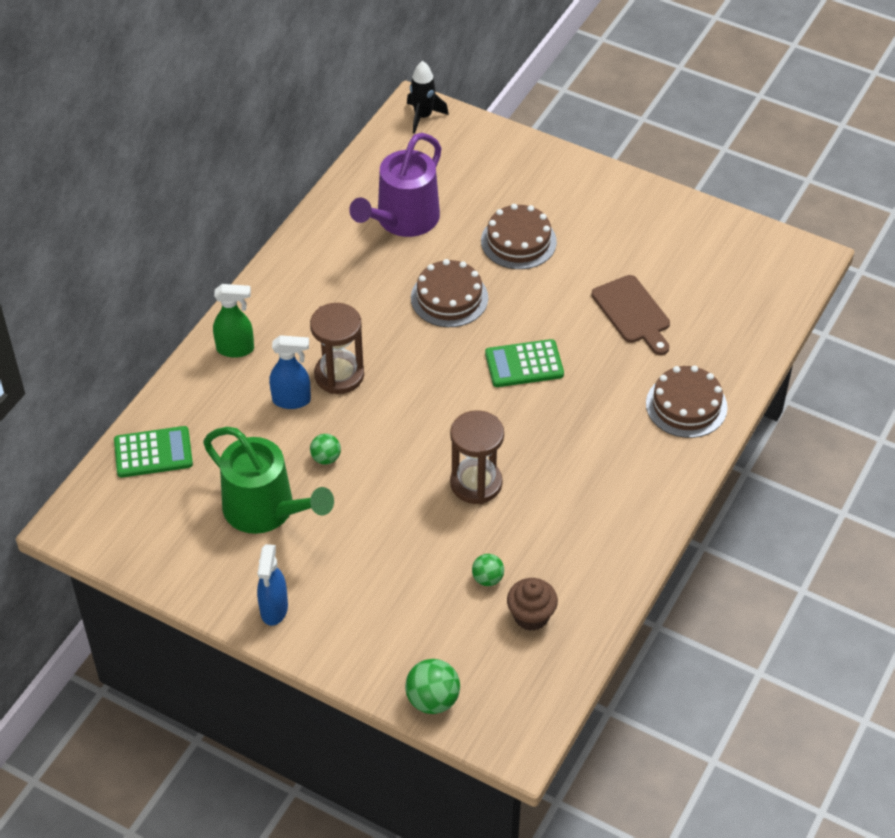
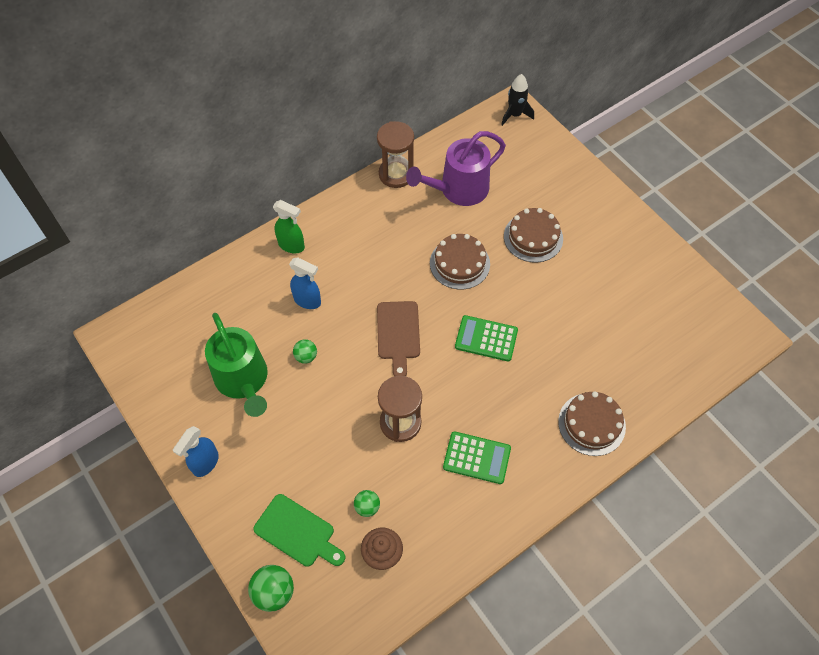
camera: 25 degrees right, 10 degrees up
(153, 453) = (194, 303): green calculator -> green calculator (476, 458)
(339, 375) = (350, 294): brown hourglass -> brown hourglass (396, 174)
(424, 634) = (297, 532): none -> green cutting board
(632, 313) = (589, 328): brown cutting board -> brown cutting board (398, 334)

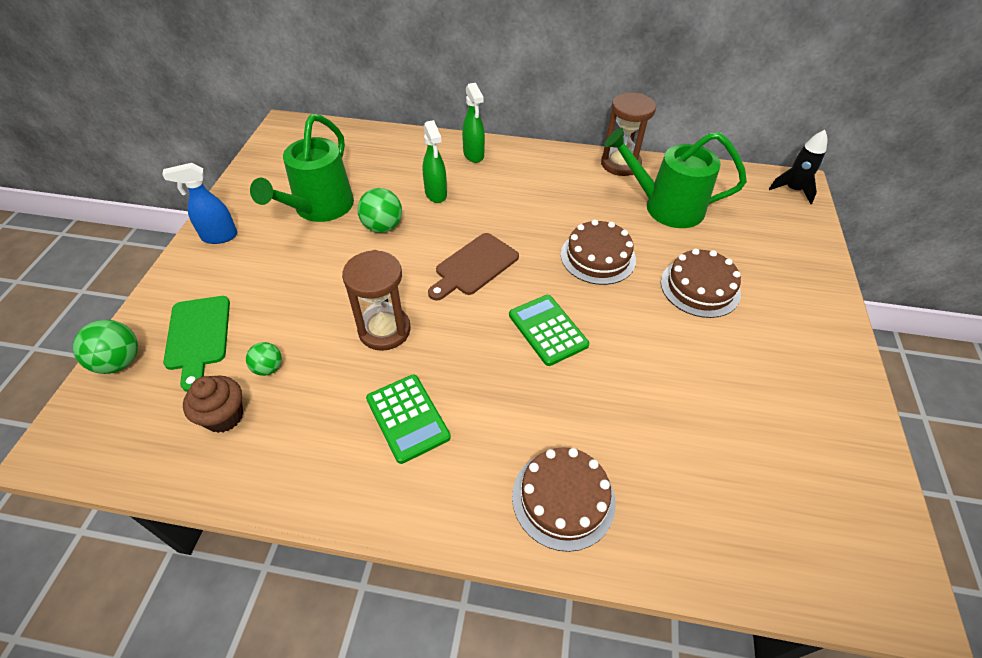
camera: 45 degrees right, 10 degrees down
(306, 356) = (382, 227): green ball -> green ball, size x1.60
(308, 301) = (436, 194): blue spray bottle -> green spray bottle
(459, 190) = (666, 207): purple watering can -> green watering can

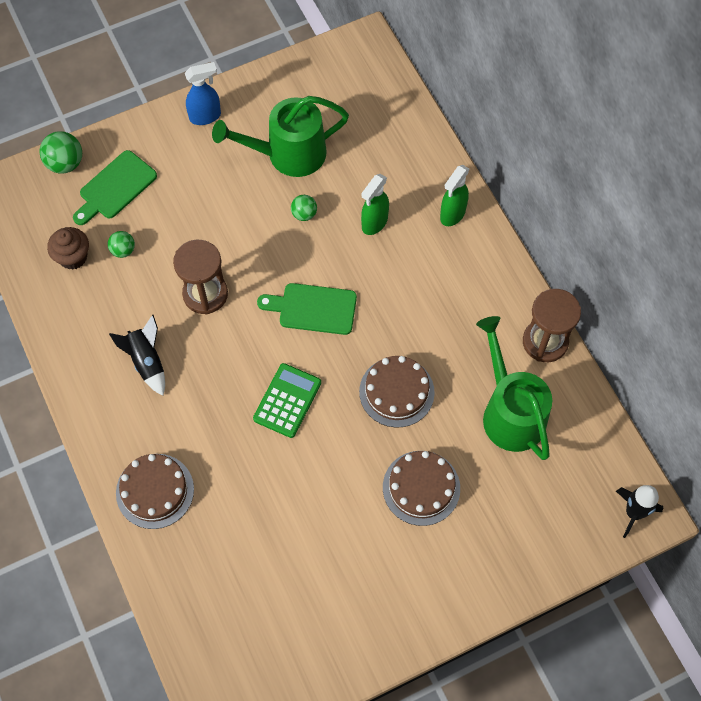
camera: 55 degrees right, 15 degrees up
(219, 237) = (205, 116): blue spray bottle -> blue spray bottle turned 120 degrees clockwise
(382, 227) = (304, 214): green ball -> green ball, size x0.62
(407, 418) = (147, 361): green calculator -> black rocket
(474, 266) = (313, 308): brown cutting board -> green cutting board

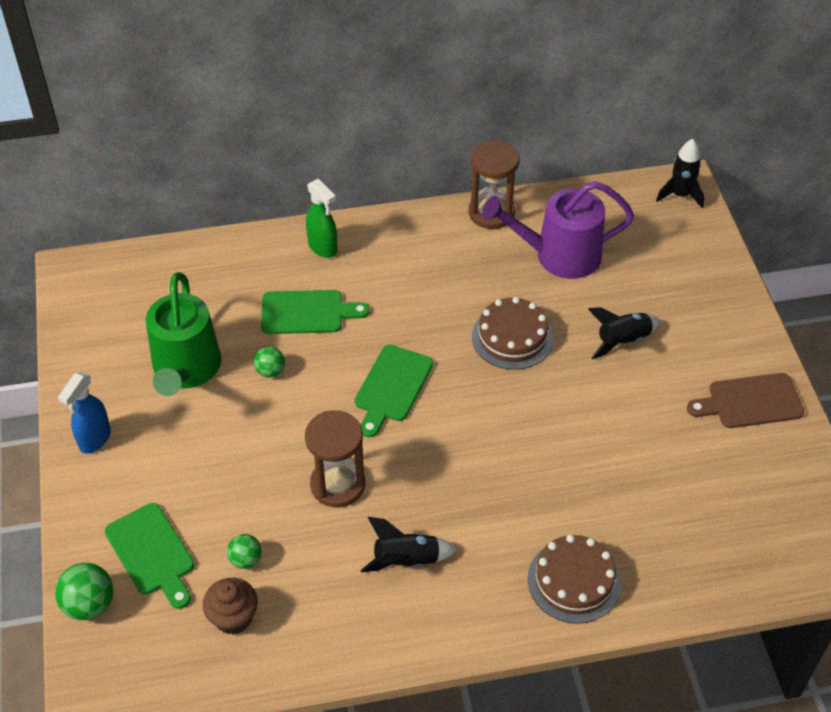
camera: 75 degrees left, 15 degrees down
(205, 116) = (94, 439): blue spray bottle -> blue spray bottle turned 150 degrees counterclockwise
(287, 401) = (496, 433): green calculator -> none
(374, 223) = (307, 313): green spray bottle -> green cutting board
(381, 613) = (750, 401): none -> brown cutting board
(421, 488) = (623, 341): brown cake -> black rocket
(510, 412) = (559, 255): green watering can -> purple watering can

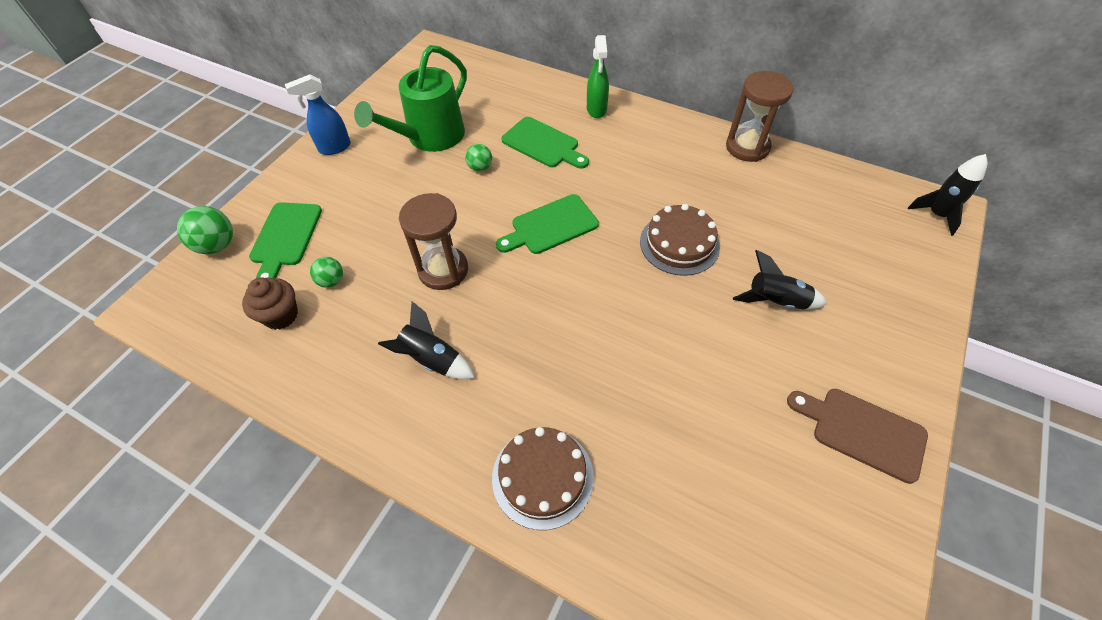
camera: 40 degrees right, 5 degrees up
(559, 255) = (777, 205): purple watering can -> none

